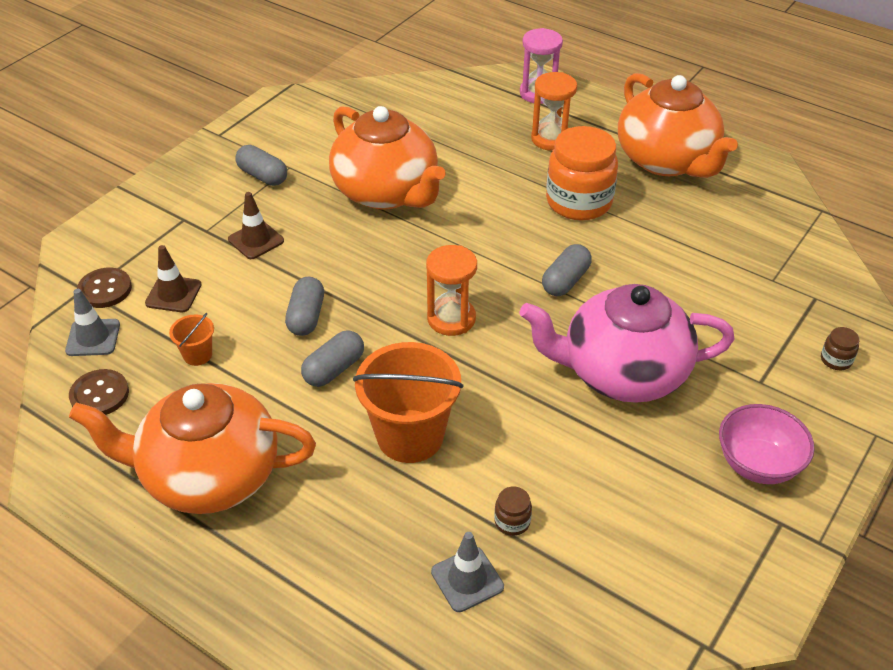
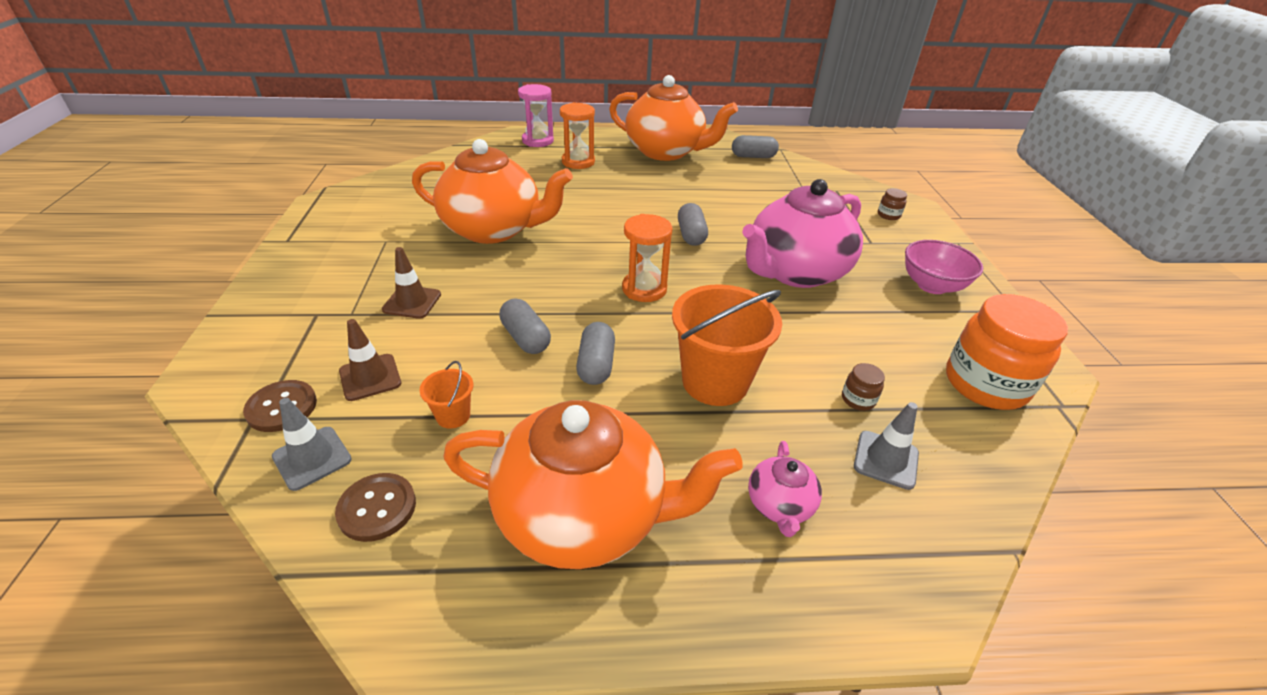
camera: 40 degrees left, 5 degrees down
(209, 476) = (584, 515): orange teapot -> orange teapot turned 135 degrees counterclockwise
(263, 176) = (366, 255): grey capsule -> grey capsule (753, 156)
(342, 555) = (780, 505): none -> pink teapot
(579, 202) = (641, 189): orange jar -> orange jar (985, 384)

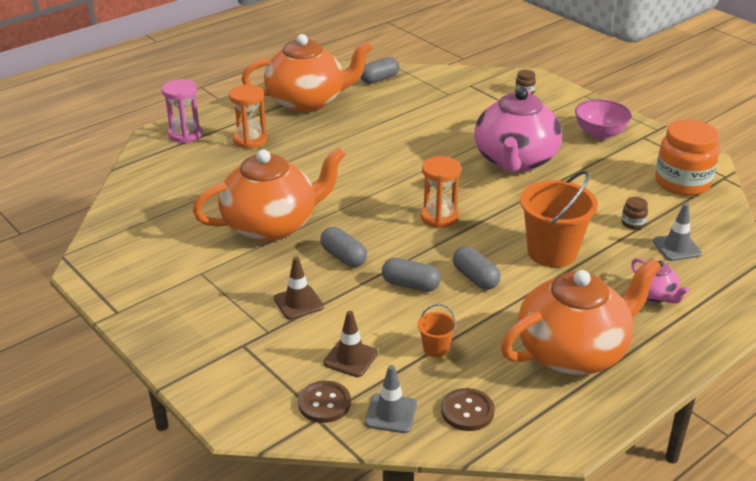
camera: 35 degrees left, 5 degrees down
(691, 235) = (418, 164): grey capsule -> grey capsule (343, 257)

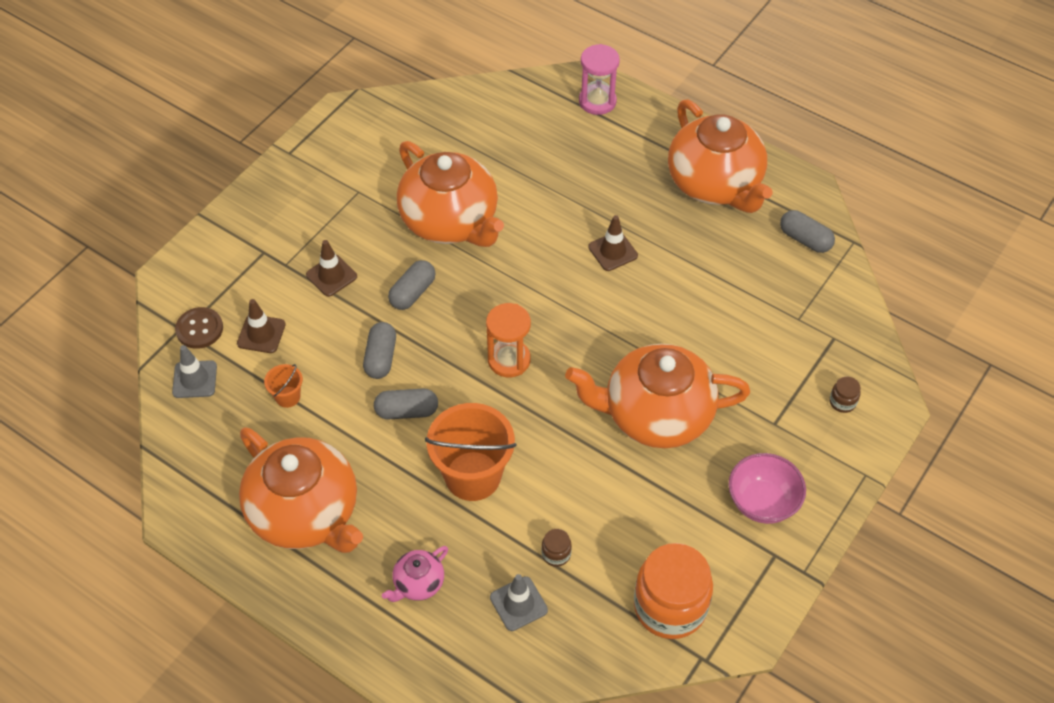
camera: 75 degrees right, 20 degrees up
(250, 140) = (607, 158): orange hourglass -> none
(349, 153) = (613, 251): none -> brown traffic cone
(467, 411) = (207, 436): brown button -> none
(475, 278) = (406, 411): grey capsule -> grey capsule turned 45 degrees clockwise
(515, 161) = (655, 415): pink teapot -> orange teapot

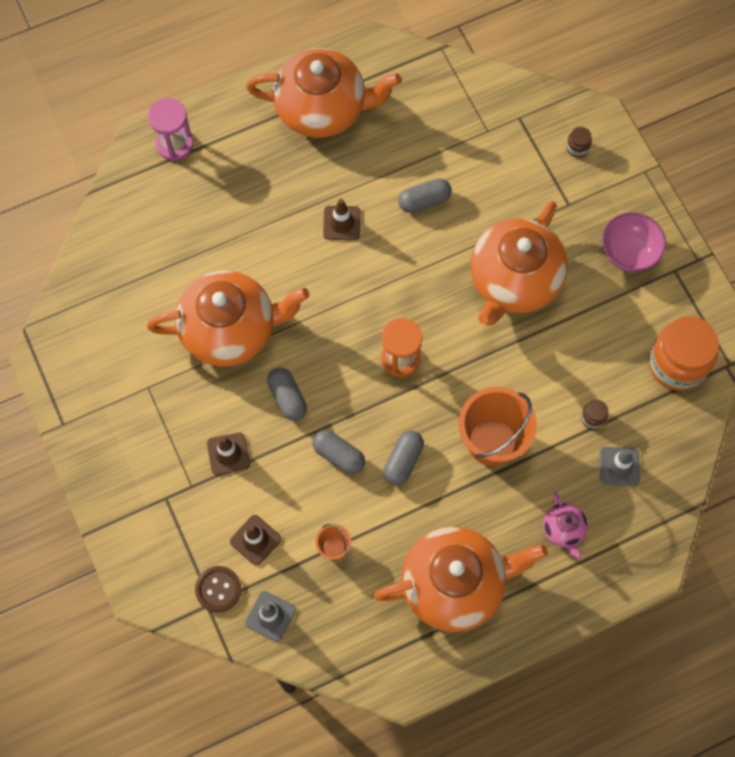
camera: 60 degrees left, 15 degrees up
(805, 239) = (417, 79): grey capsule -> grey capsule (424, 201)

